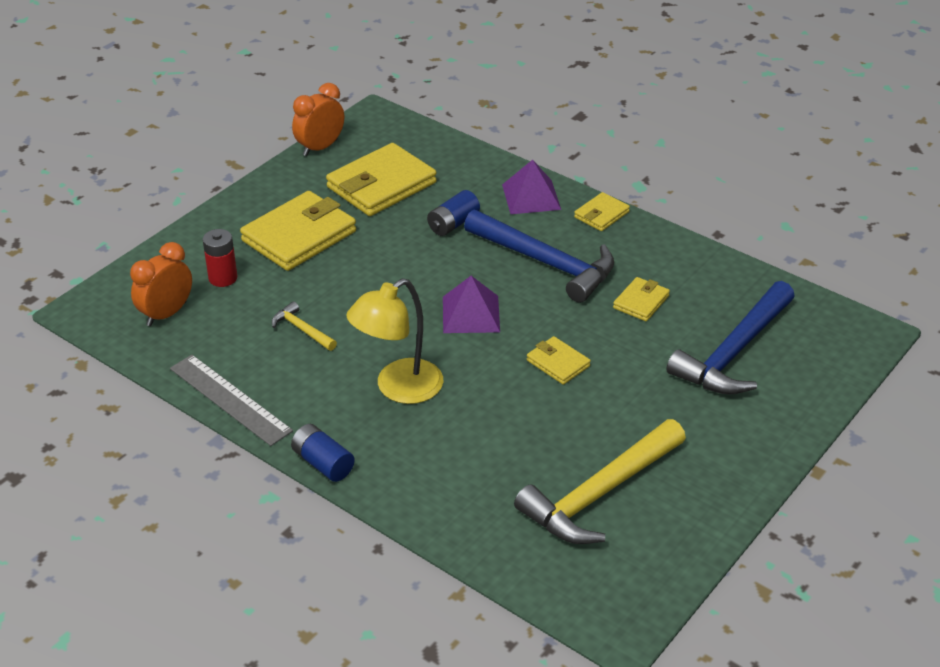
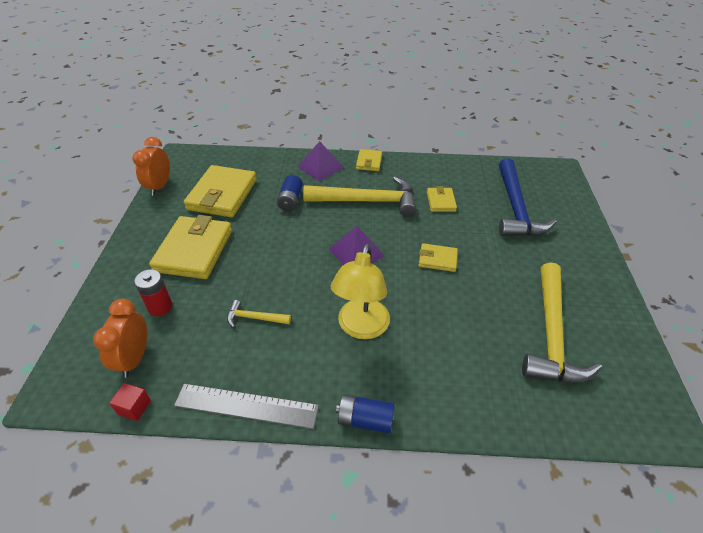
camera: 35 degrees left, 5 degrees up
(138, 353) = (134, 407): none -> red cube
(546, 263) = (367, 201): blue hammer -> yellow hammer

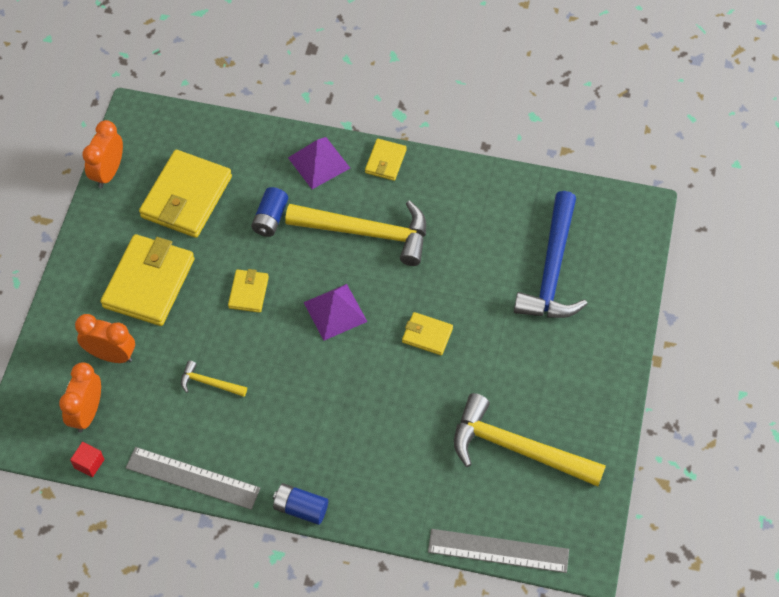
camera: 10 degrees right, 15 degrees up
(160, 307) = (111, 355): red battery -> orange clock
(361, 328) = (318, 411): yellow lamp -> none
(441, 201) = (460, 245): yellow wallet -> yellow wallet (248, 292)
(551, 334) = (517, 448): yellow hammer -> yellow hammer turned 90 degrees clockwise
(580, 432) = (498, 550): none -> grey ruler

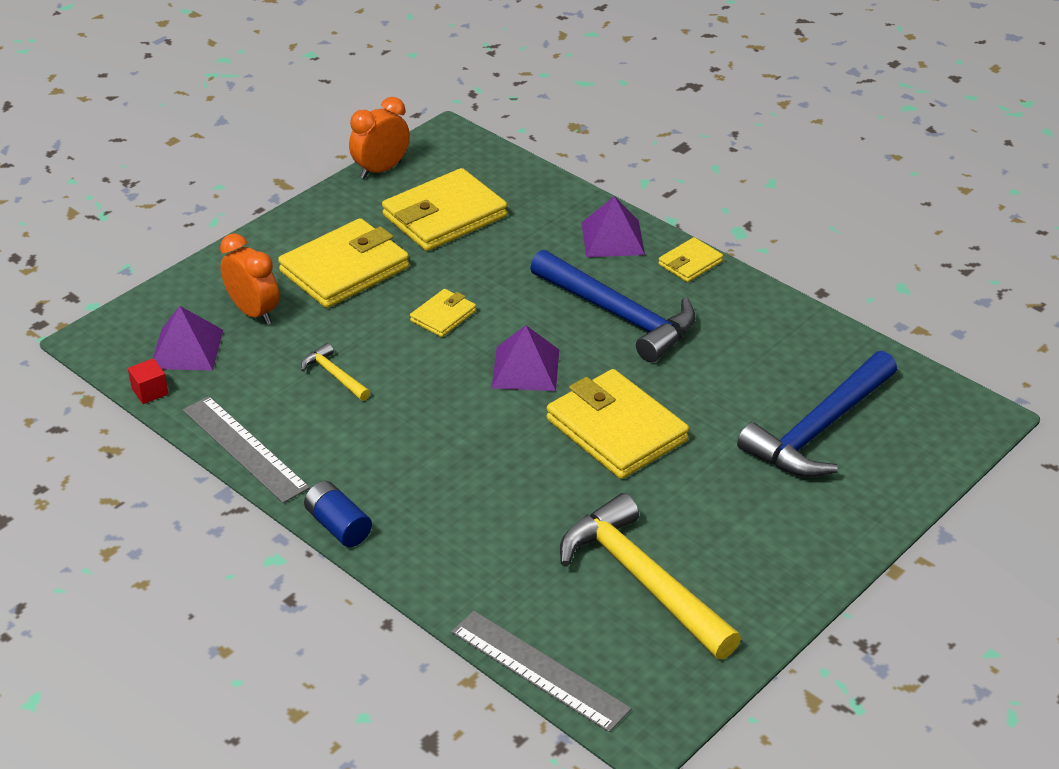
camera: 30 degrees right, 20 degrees down
(87, 413) = (186, 349): orange clock -> purple pyramid
(270, 218) = (519, 265): blue battery -> none
(367, 233) = (619, 315): yellow hammer -> blue hammer
(427, 335) = (616, 430): yellow wallet -> yellow wallet, size x1.99

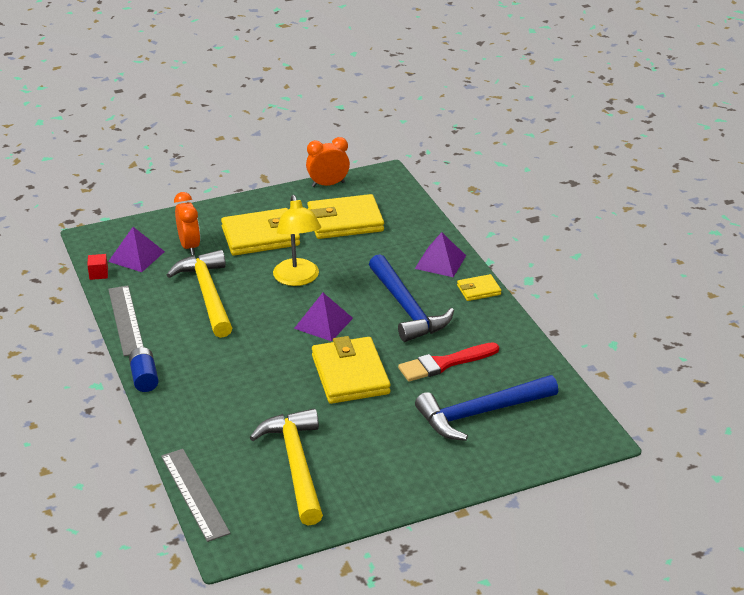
camera: 25 degrees right, 5 degrees down
(334, 375) = (207, 294): yellow hammer -> yellow hammer, size x2.21
(443, 316) = (298, 279): yellow wallet -> yellow lamp
(724, 376) = (444, 363): none -> red brush

